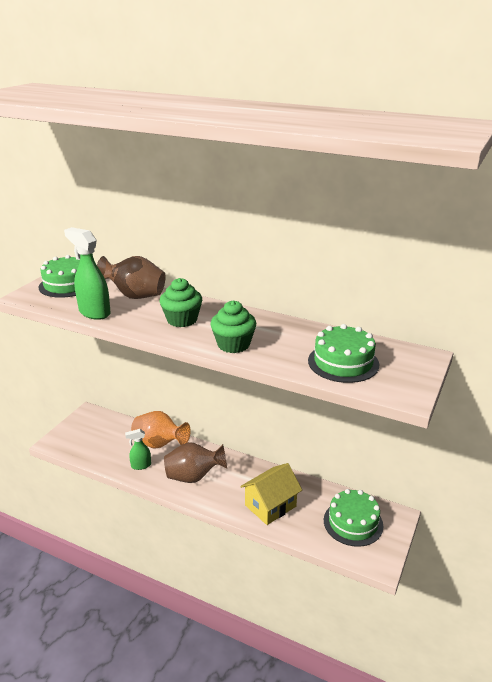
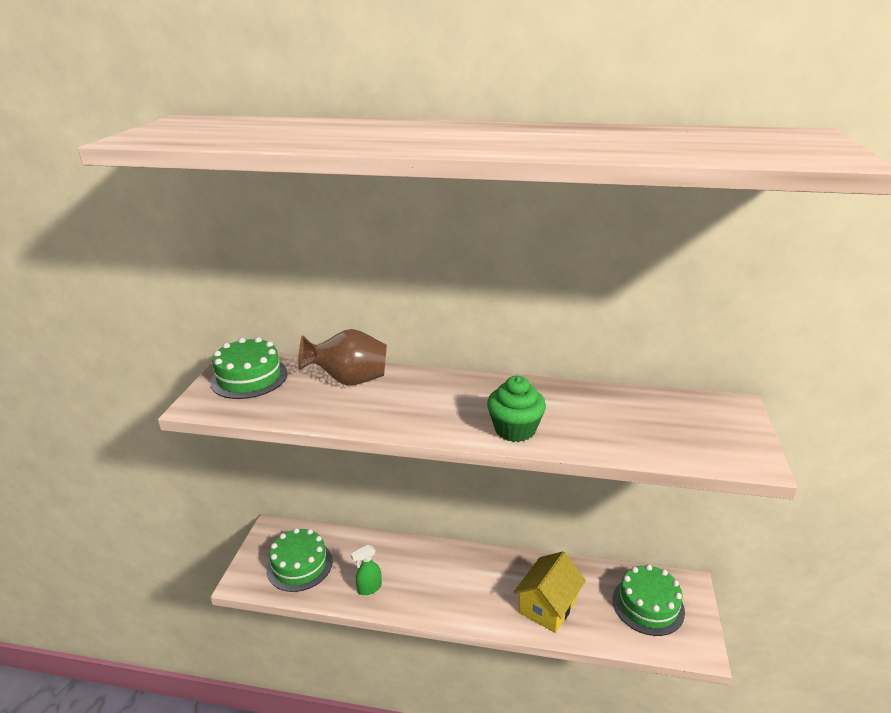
camera: 15 degrees left, 0 degrees up
(94, 312) = (309, 413): green spray bottle -> none
(159, 444) = (380, 553): orange vase -> none
(182, 320) = (430, 405): green cupcake -> none
(194, 477) = (441, 588): brown vase -> none
(343, 362) = (656, 431): green cake -> green cake (299, 565)

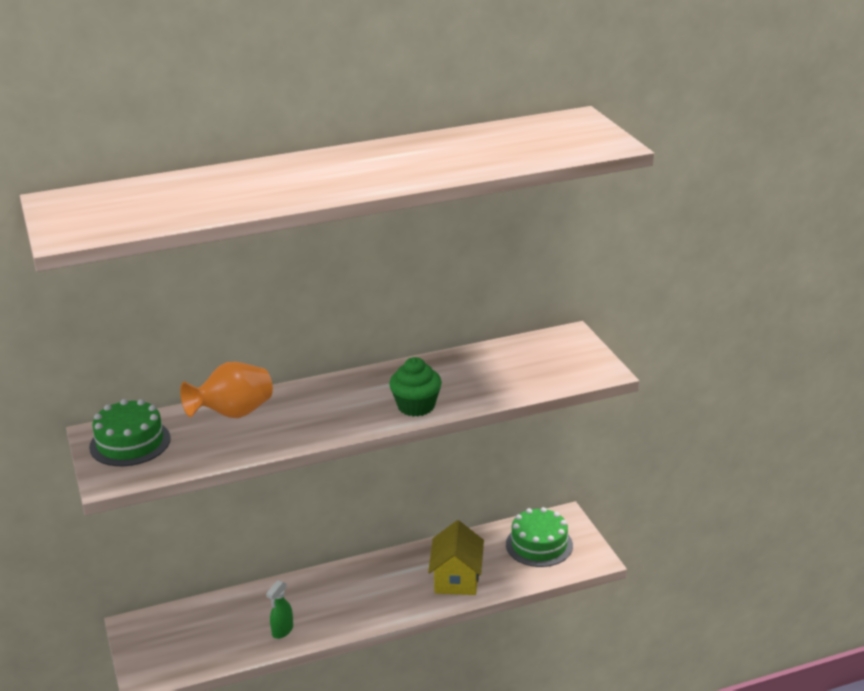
camera: 30 degrees left, 0 degrees up
(299, 565) = (193, 641): green cake -> none
(349, 380) = (233, 414): brown vase -> orange vase

